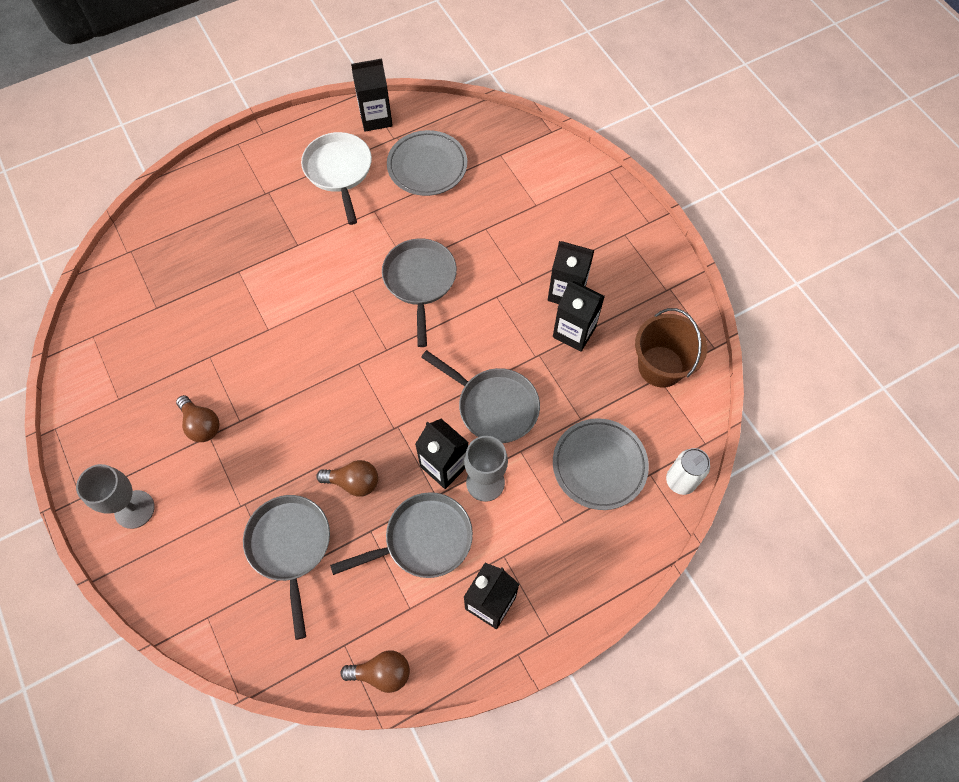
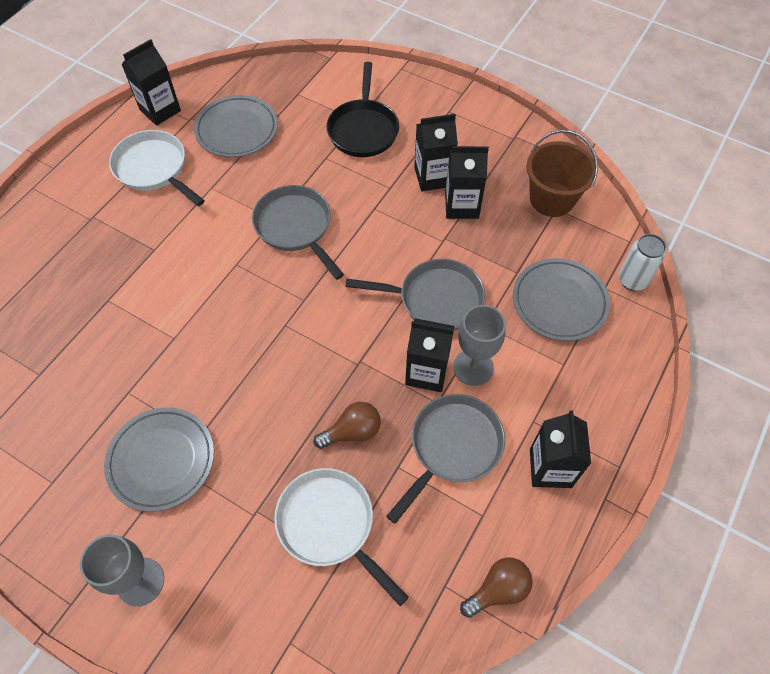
camera: 30 degrees left, 5 degrees down
(201, 425) = (161, 460): brown light bulb -> grey plate
(290, 547) = (330, 525): grey pan -> white pan
(535, 216) = (363, 129): none -> black pan

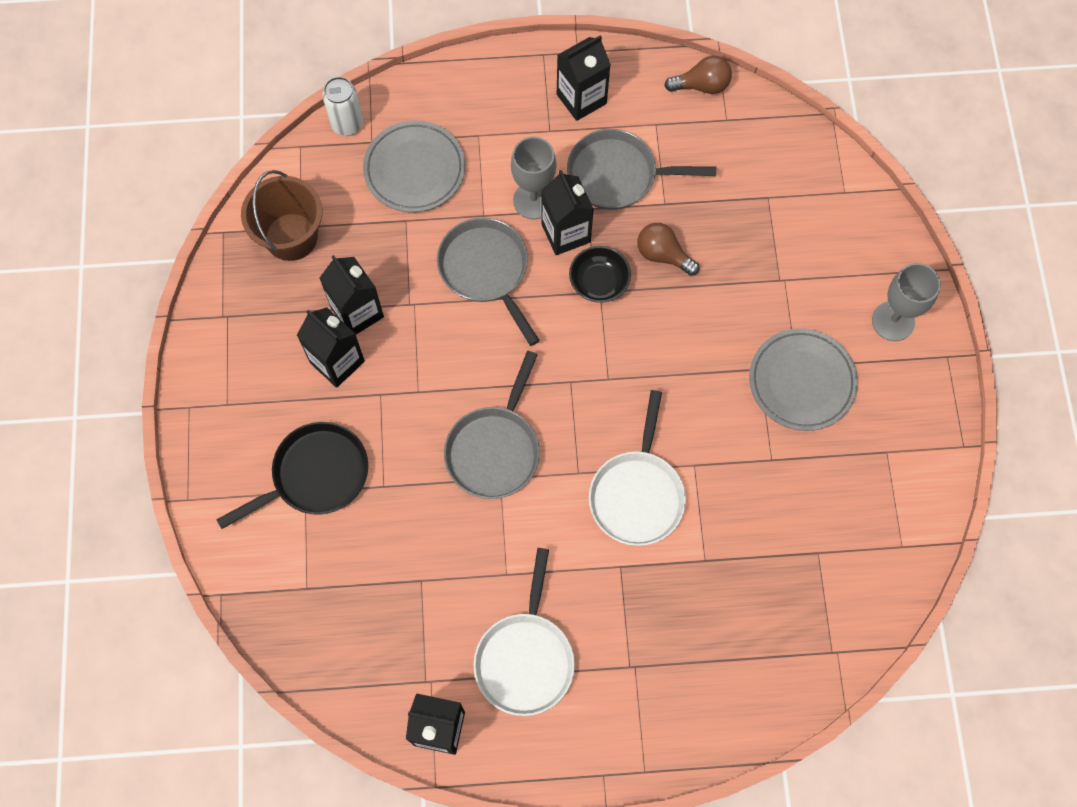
camera: 125 degrees left, 10 degrees up
(237, 130) = (408, 613): grey plate -> none
(330, 525) = (747, 221): white pan -> white pan (637, 494)
(366, 369) = (599, 282): none -> black bowl
(498, 590) = (701, 85): brown light bulb -> brown light bulb turned 150 degrees clockwise

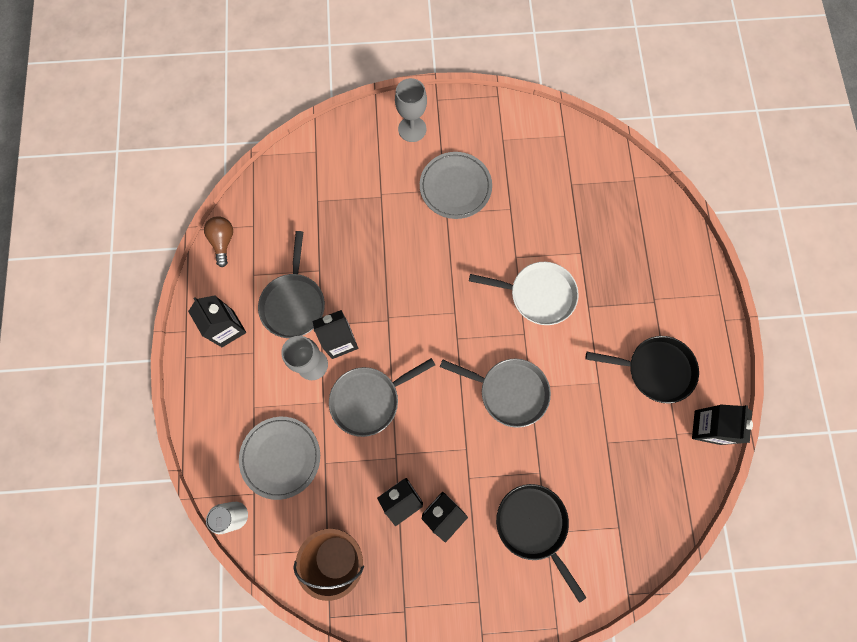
camera: 90 degrees left, 5 degrees up
(525, 657) = (654, 369): white pan -> black pan
(599, 282) = (380, 317): black bowl -> none
(663, 255) = (360, 273): brown light bulb -> none

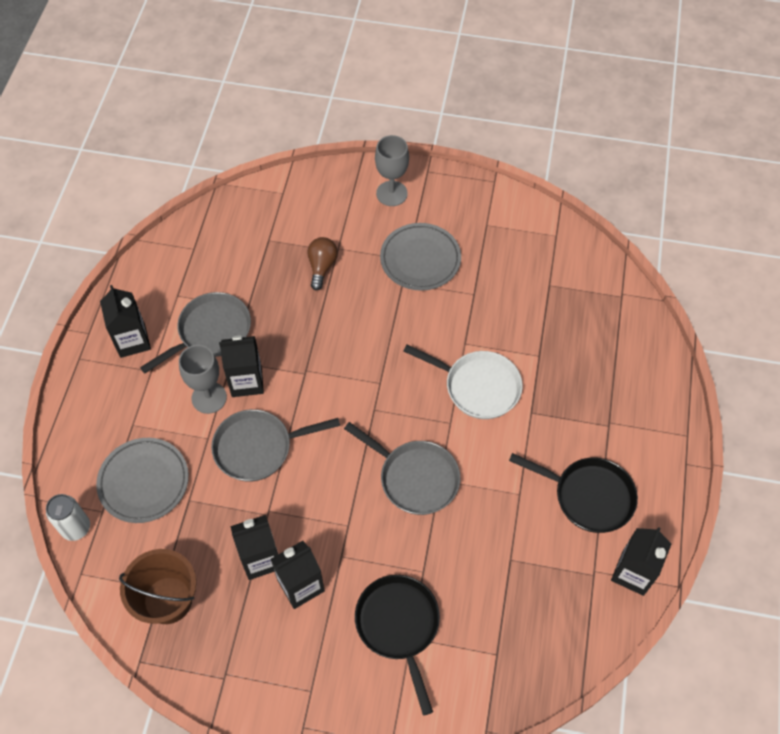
camera: 15 degrees right, 15 degrees down
(223, 241) = (157, 257): brown light bulb -> brown light bulb (322, 267)
(294, 302) = (210, 332): grey pan -> grey pan turned 150 degrees counterclockwise

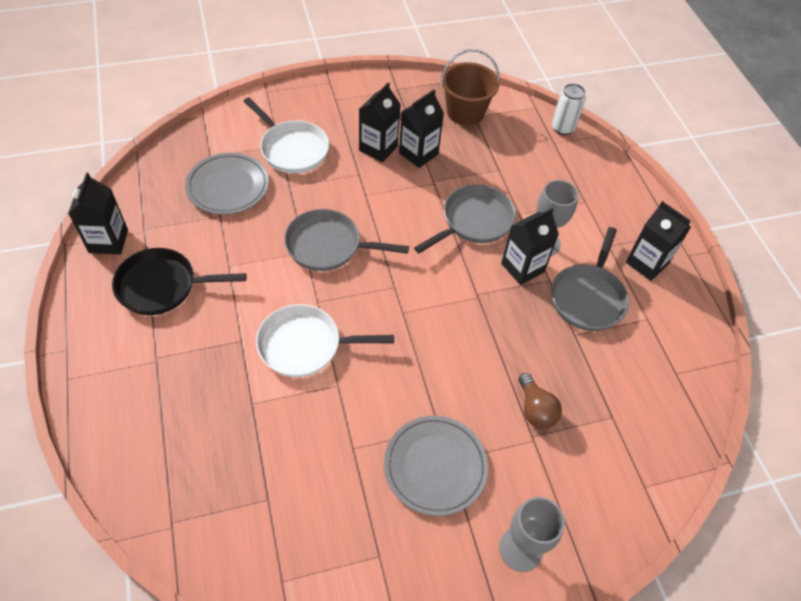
camera: 150 degrees right, 5 degrees down
(144, 482) = (541, 169): grey plate -> grey plate (228, 187)
(399, 626) = (292, 149): black pan -> white pan

